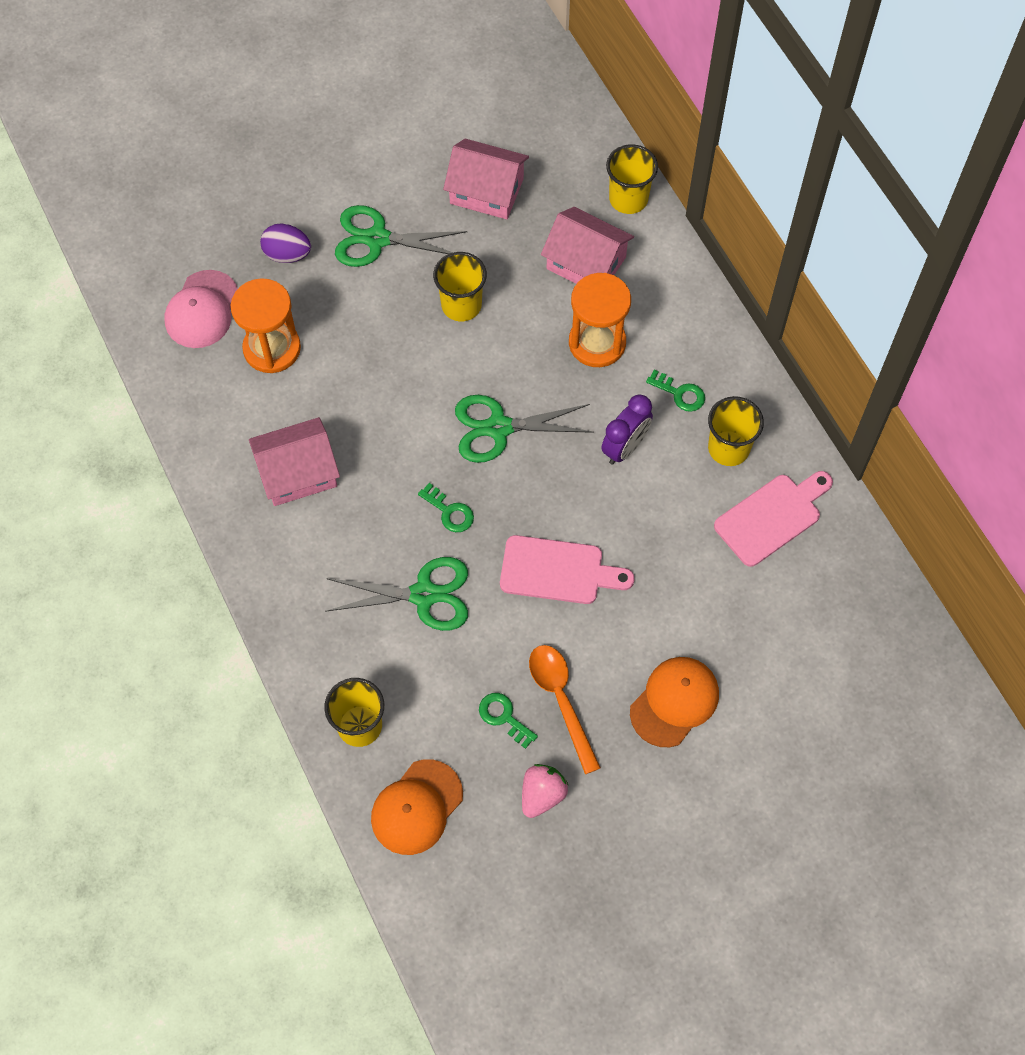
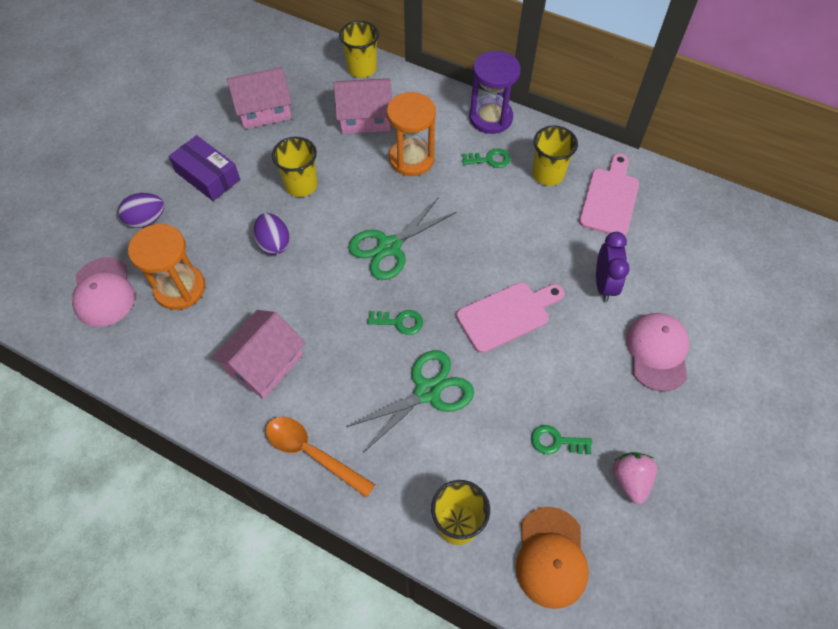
camera: 35 degrees left, 5 degrees down
(377, 239) = (208, 176): green scissors -> purple box
(390, 355) = (274, 243): none -> purple egg
(561, 701) = (585, 402): orange spoon -> orange spoon (312, 453)
(625, 447) = (483, 211): purple clock -> purple clock (604, 284)
(674, 702) = (657, 352): orange cap -> pink cap
(722, 344) = (490, 118): none -> purple hourglass

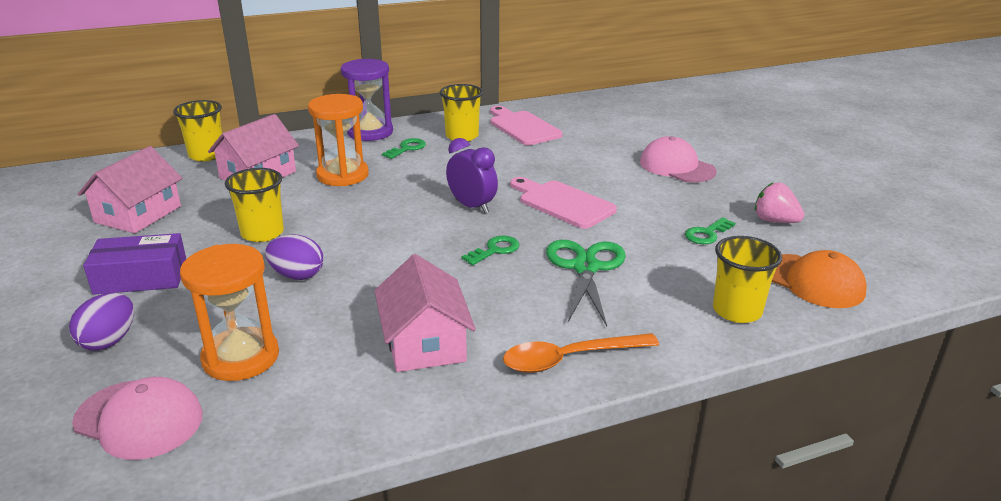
camera: 50 degrees left, 30 degrees down
(389, 247) = (410, 222): green scissors -> none
(507, 315) = (562, 203): pink cutting board -> pink cutting board turned 60 degrees counterclockwise
(604, 284) = (592, 159): purple clock -> purple clock (472, 206)

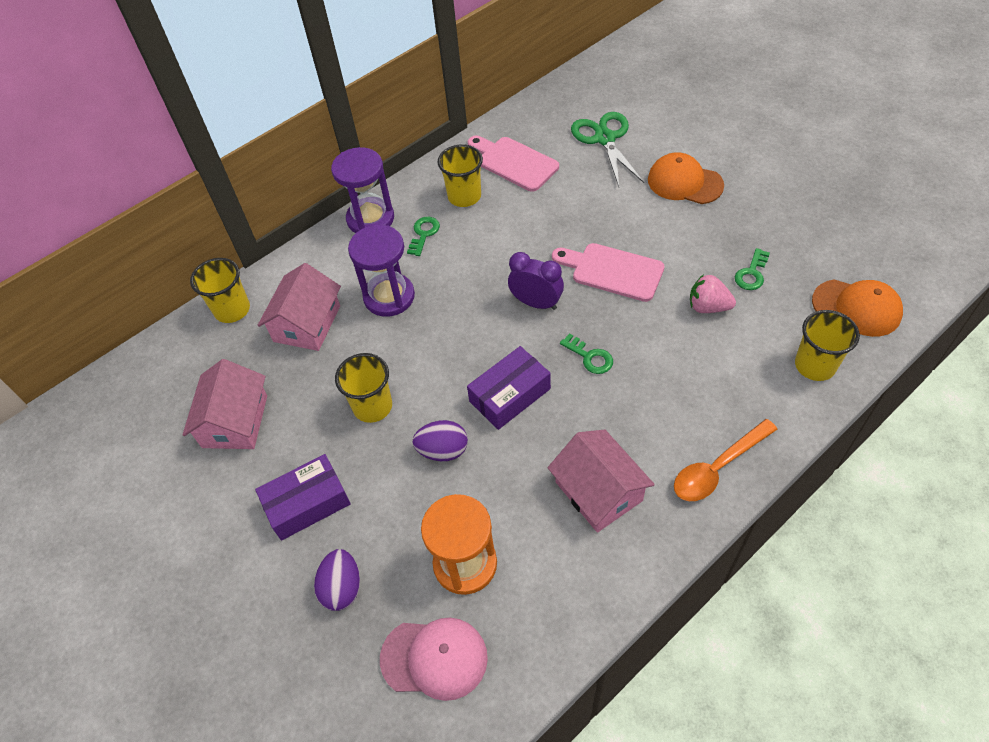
camera: 15 degrees left, 25 degrees up
(342, 175) = (389, 296): orange hourglass -> purple hourglass
(394, 256) = (510, 395): none -> purple box
(495, 250) = (590, 357): green key -> green key turned 105 degrees clockwise
(586, 267) = (675, 353): green scissors -> green scissors (605, 138)
(676, 167) = (684, 182): pink cap -> orange cap
(774, 221) = (798, 236): pink strawberry -> pink strawberry (708, 307)

